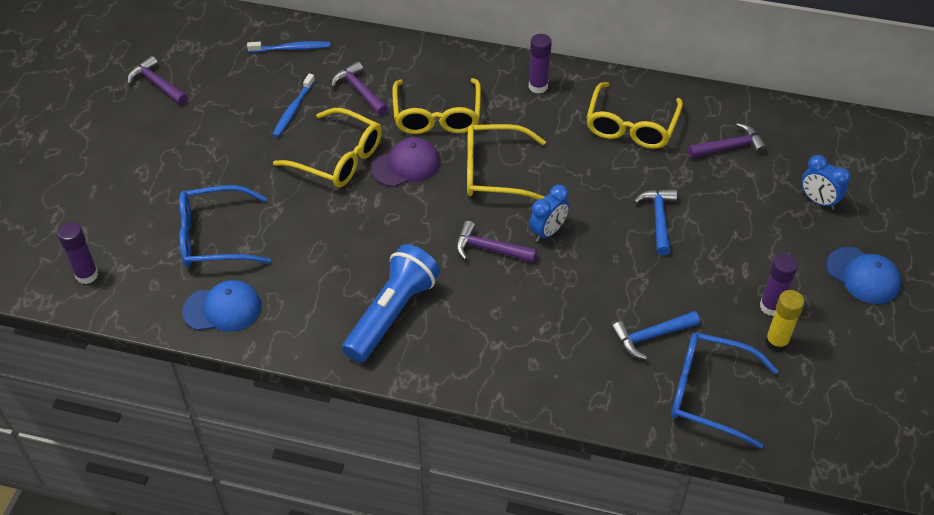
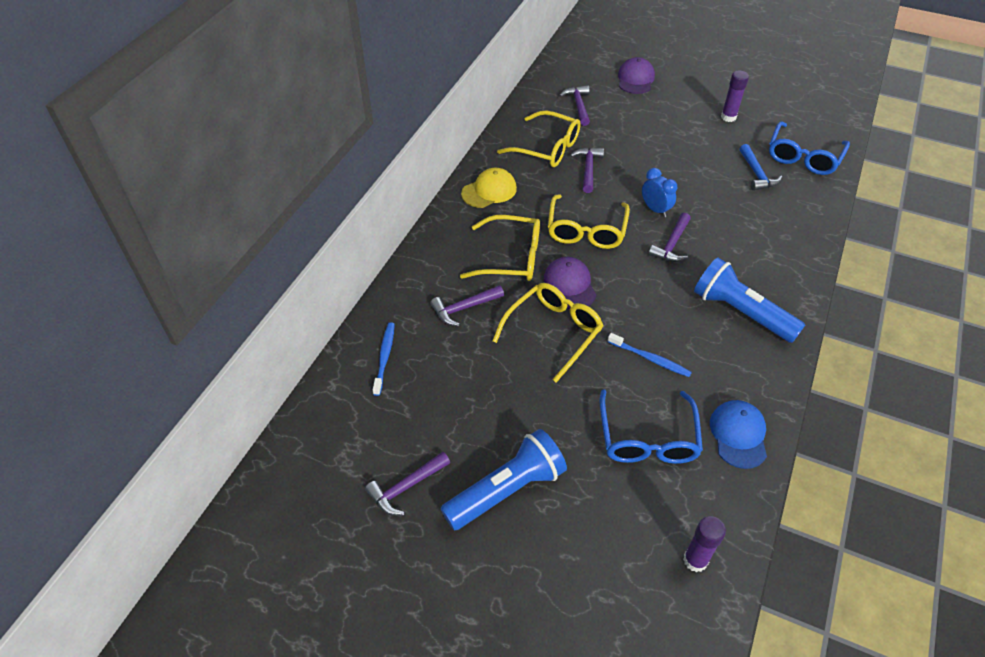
camera: 80 degrees left, 0 degrees up
(156, 145) = (507, 490): none -> blue flashlight
(293, 110) = (479, 362): blue toothbrush -> blue toothbrush (650, 359)
(538, 86) = (489, 191): purple glue stick -> yellow cap
(604, 165) = (588, 169): none -> purple hammer
(658, 219) = (646, 151): blue hammer -> none
(776, 342) = (758, 121): yellow glue stick -> none
(818, 201) = (635, 79): blue clock -> purple cap
(863, 276) = (702, 76): blue cap -> none

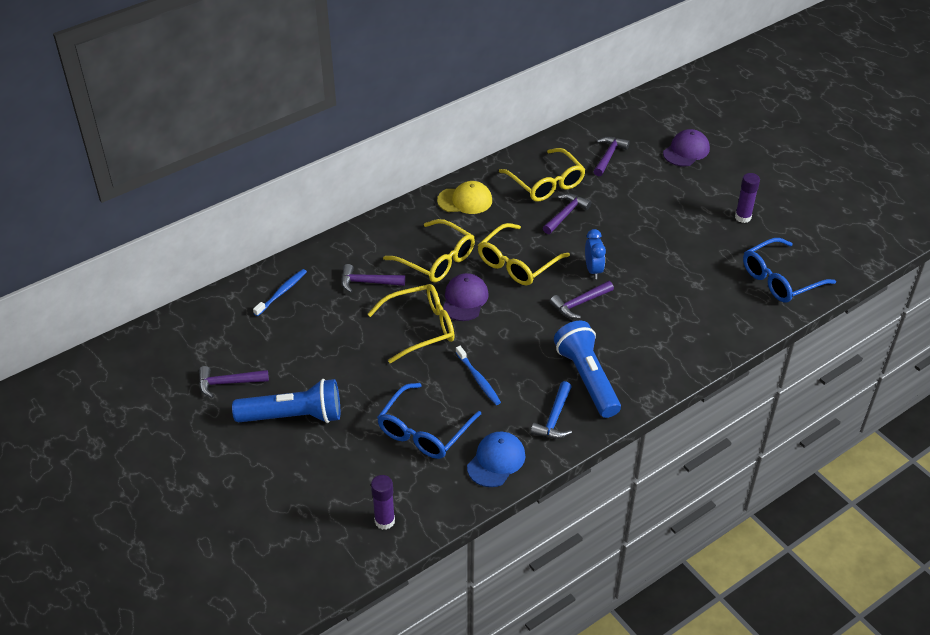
camera: 30 degrees right, 5 degrees down
(757, 174) = (718, 277): blue hammer -> blue hammer (554, 418)

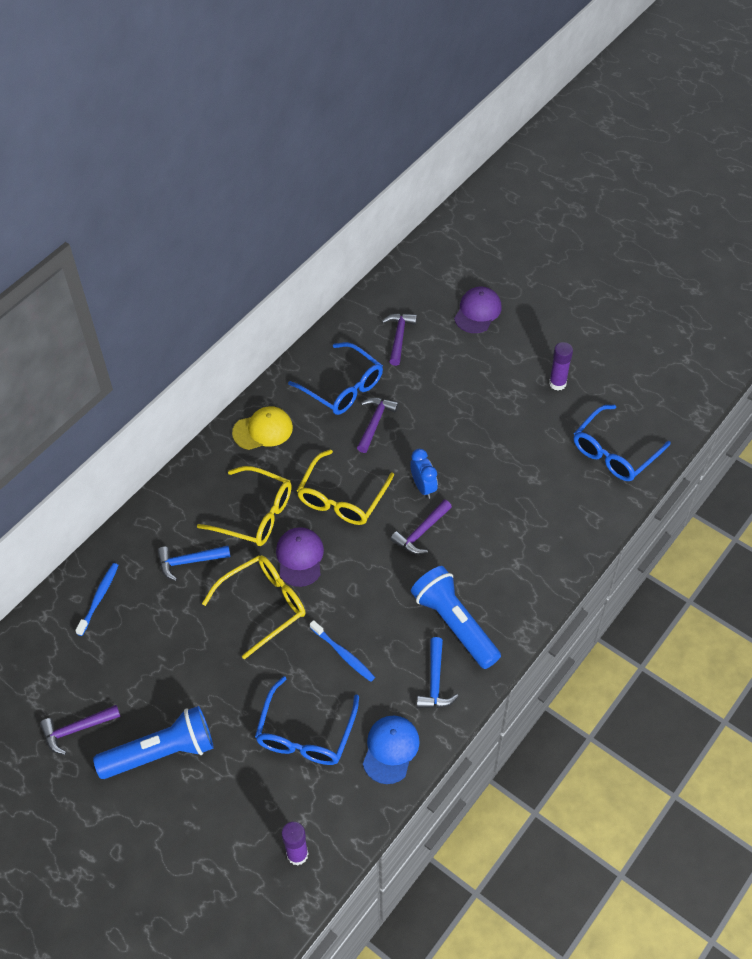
camera: 15 degrees left, 10 degrees up
(367, 282) = (189, 562): purple hammer -> blue hammer
(546, 183) = (343, 387): yellow glasses -> blue glasses

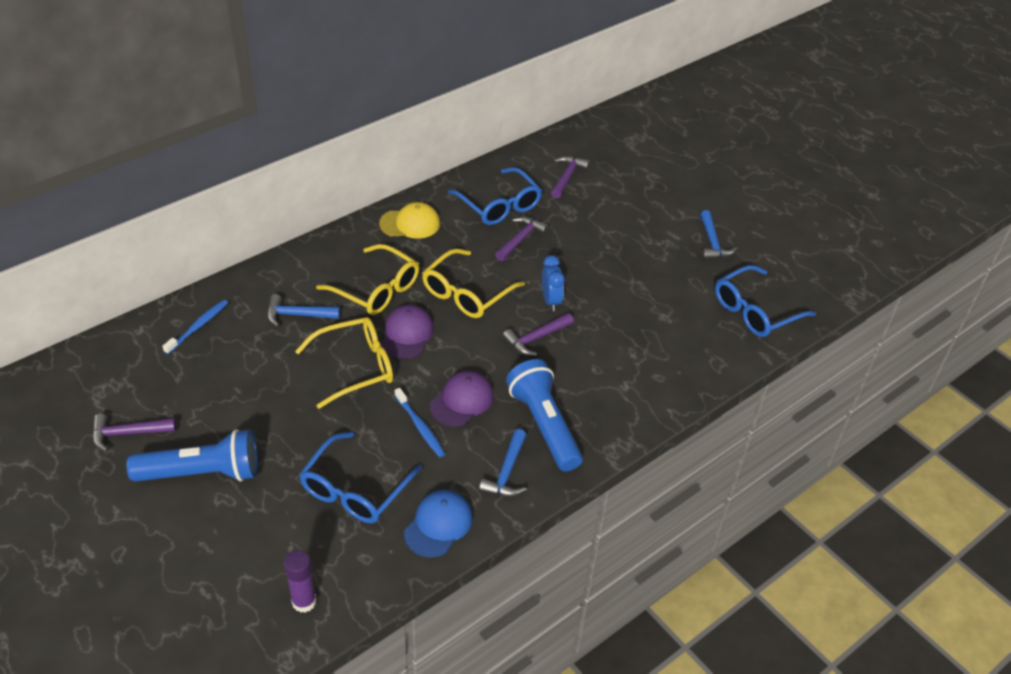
camera: 10 degrees right, 10 degrees down
(477, 312) = (650, 172): purple cap -> purple cap (462, 401)
(557, 383) = (712, 243): purple glue stick -> blue hammer

